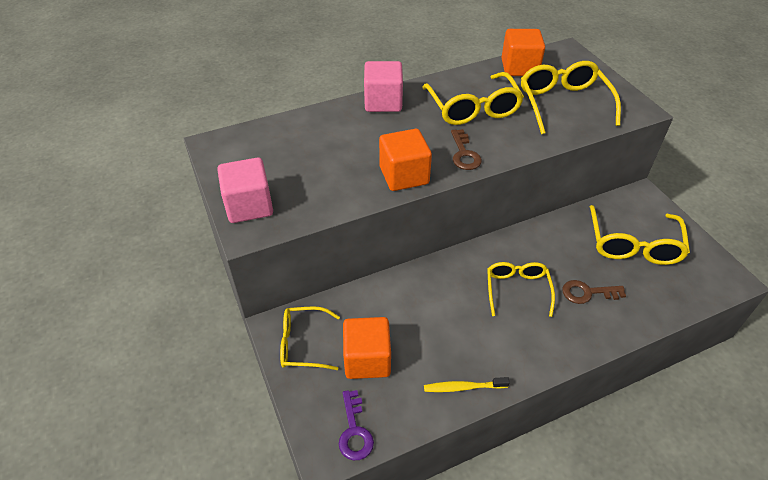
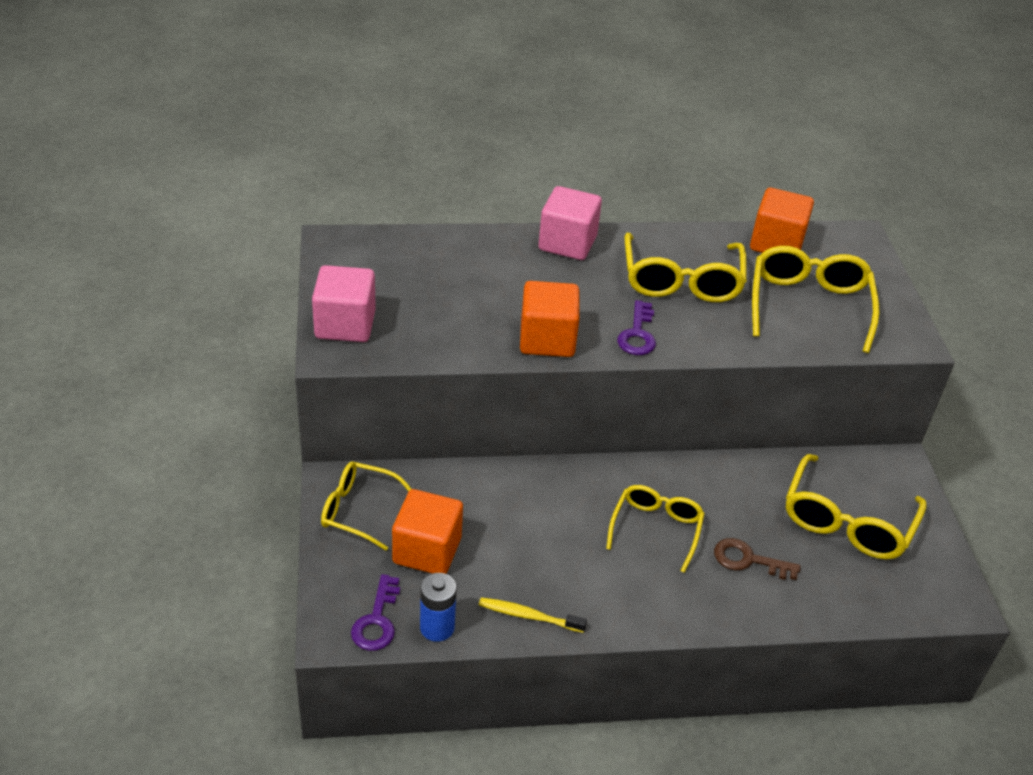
camera: 15 degrees right, 5 degrees down
(402, 421) = (437, 627): none -> blue battery
(464, 154) = (637, 334): brown key -> purple key

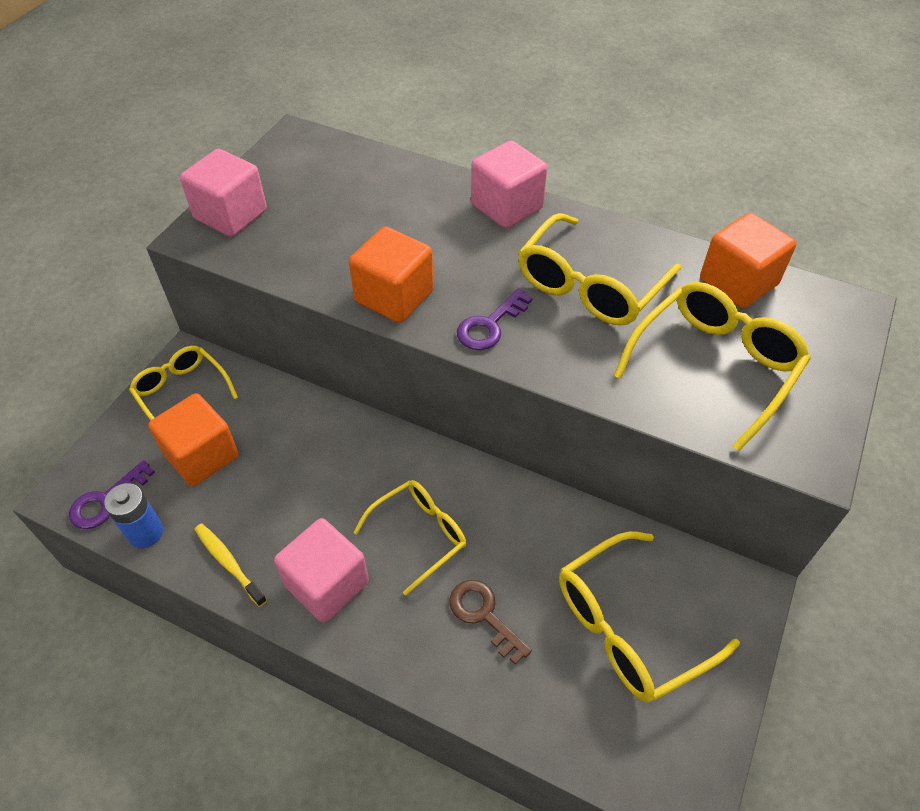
camera: 35 degrees right, 10 degrees up
(618, 593) = (327, 584): none -> pink cube

